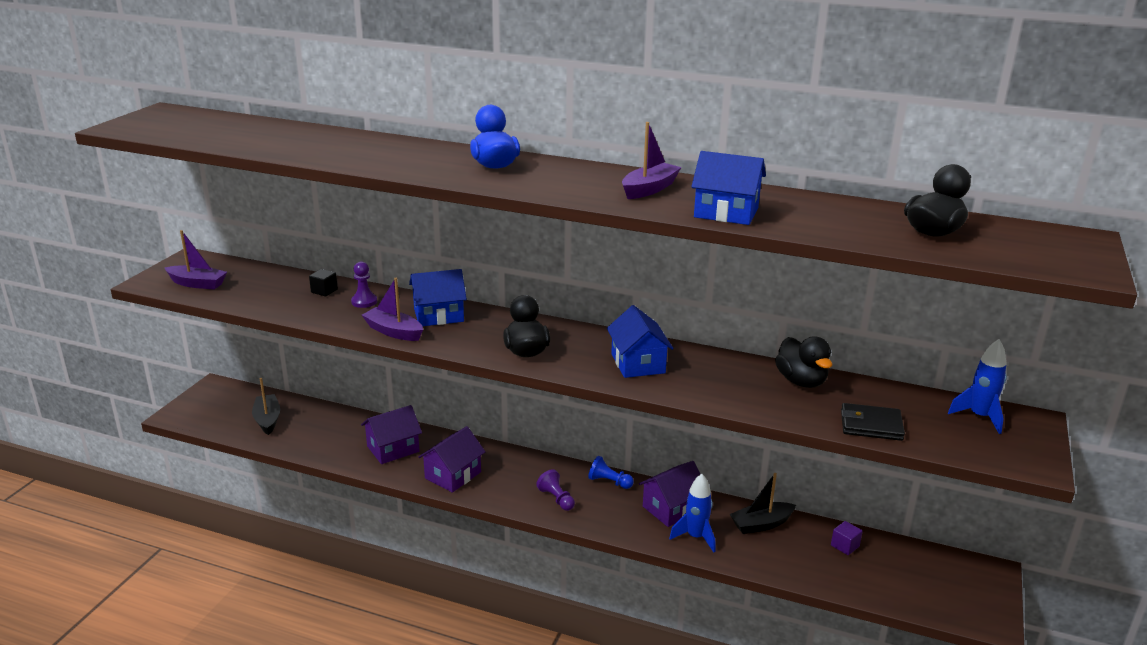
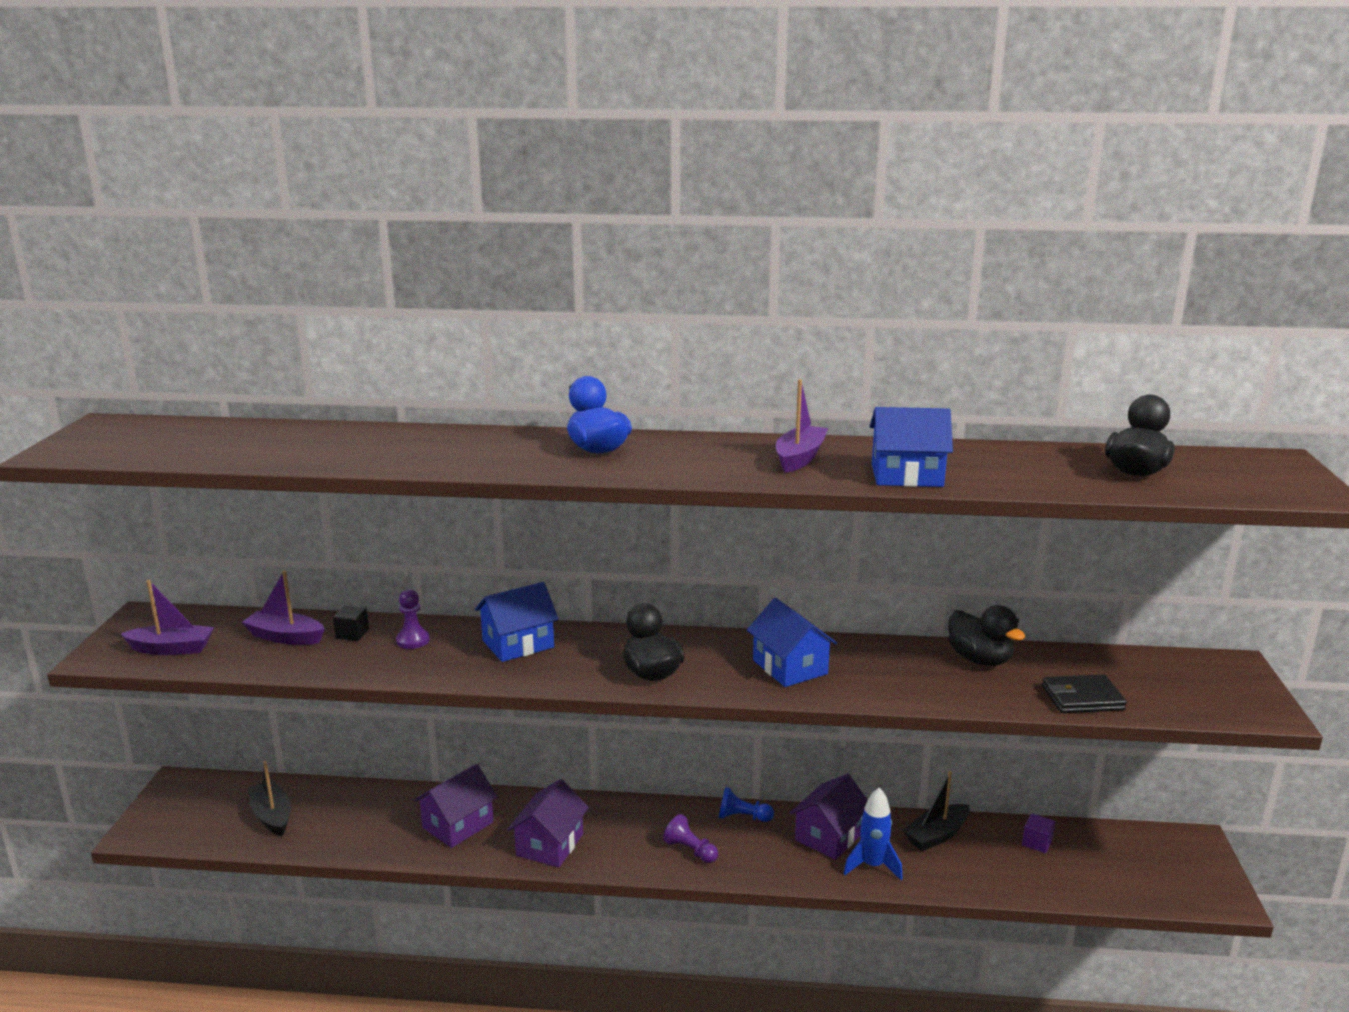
camera: 15 degrees left, 5 degrees down
(394, 332) = (473, 673): purple boat -> purple boat (285, 637)
(979, 417) = (1182, 670): blue rocket -> none

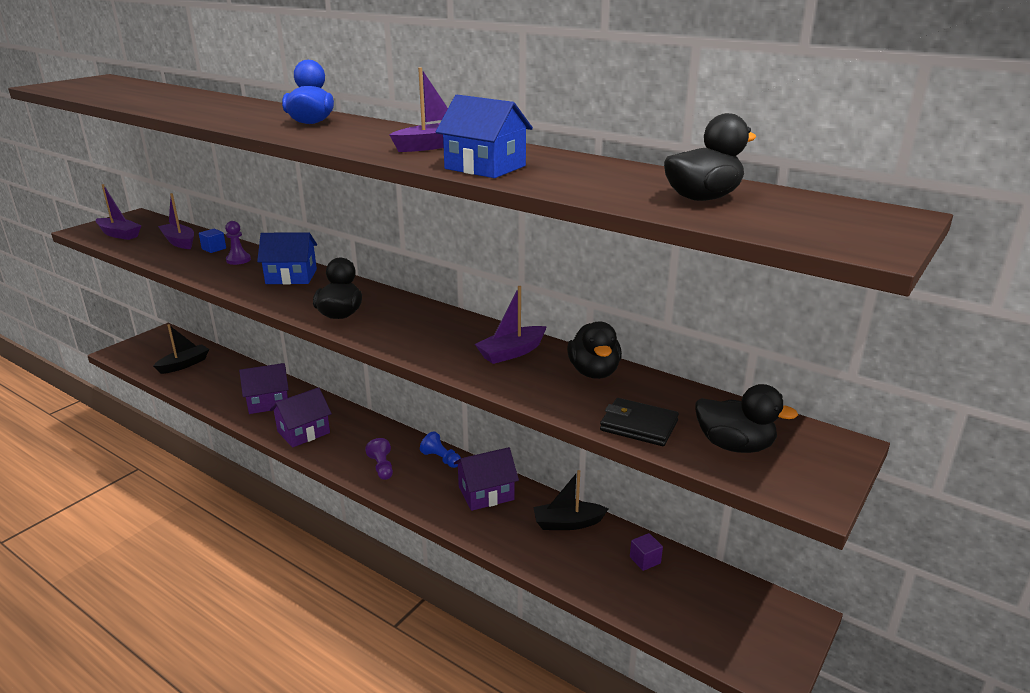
camera: 30 degrees right, 5 degrees up
(272, 816) = (184, 364): black boat -> black boat turned 45 degrees clockwise
(352, 634) = (214, 249): black cube -> blue cube
(790, 667) = (438, 336): blue house -> none
(872, 866) = (493, 525): blue rocket -> none
(883, 662) = (511, 352): none -> purple boat
(1170, 691) = (734, 446): none -> black duck

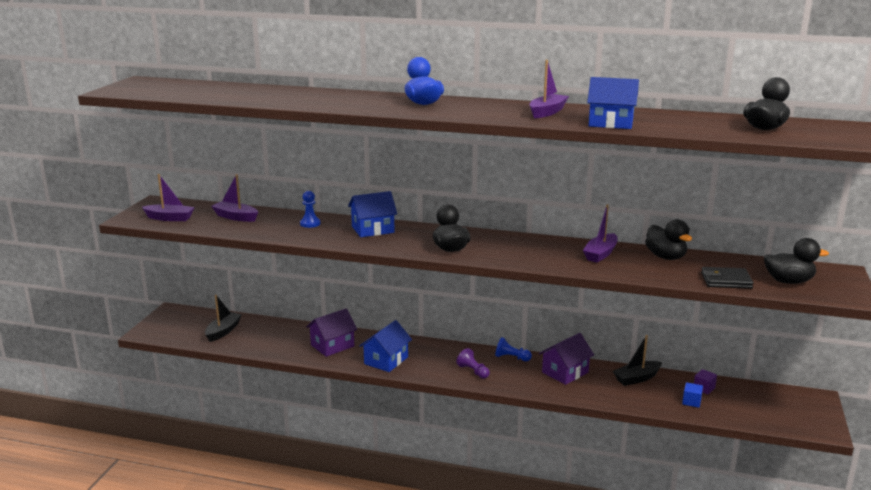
camera: 20 degrees left, 5 degrees down
(214, 249) = (275, 218): blue cube -> blue cube (691, 402)
(238, 260) = (310, 223): purple pawn -> blue pawn
(303, 432) = (386, 360): purple house -> blue house

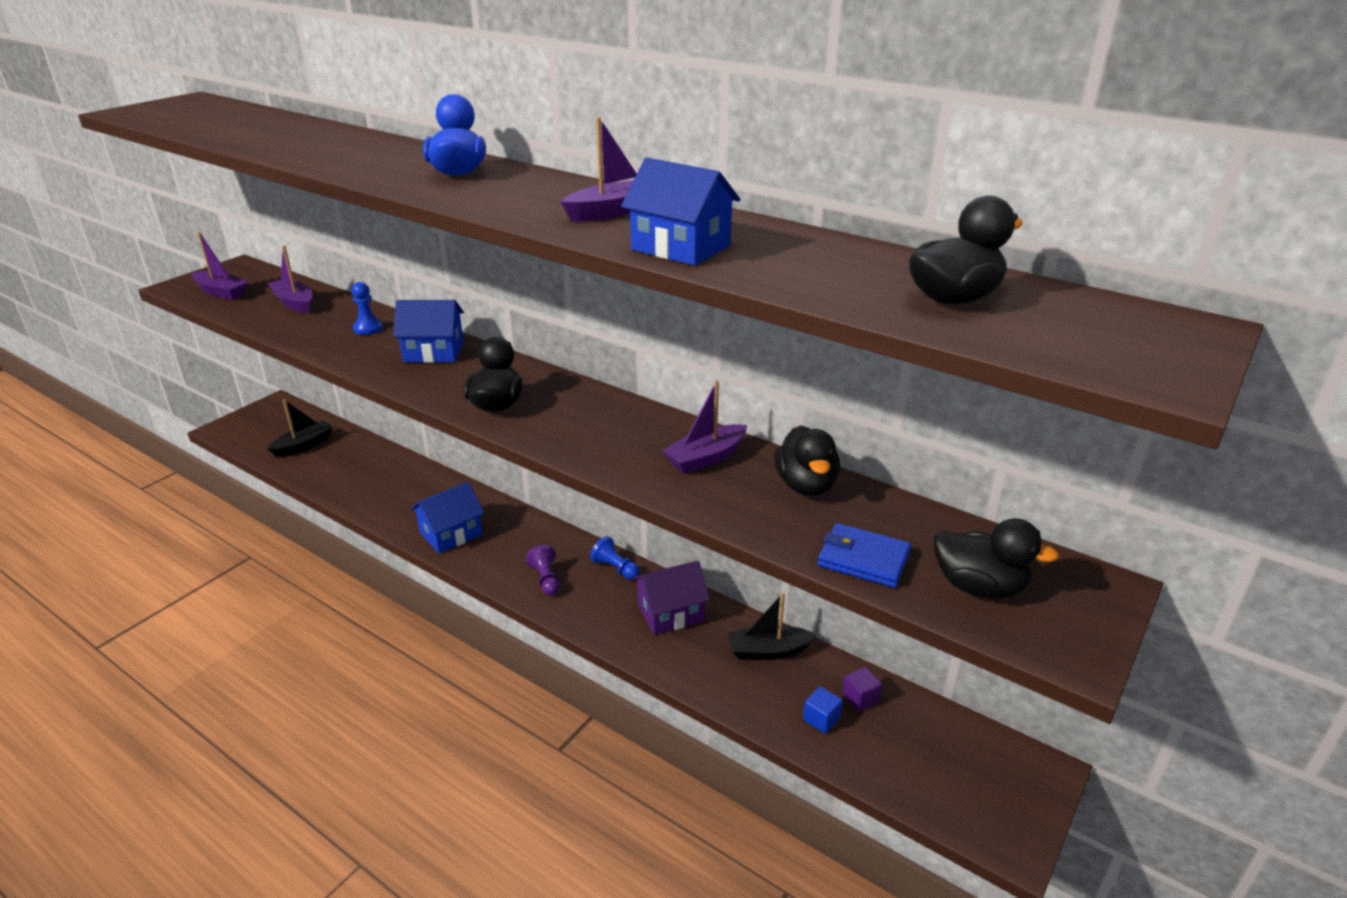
camera: 20 degrees right, 10 degrees up
(332, 345) = (407, 495): purple house -> none
(726, 281) = (863, 559): black wallet -> blue wallet

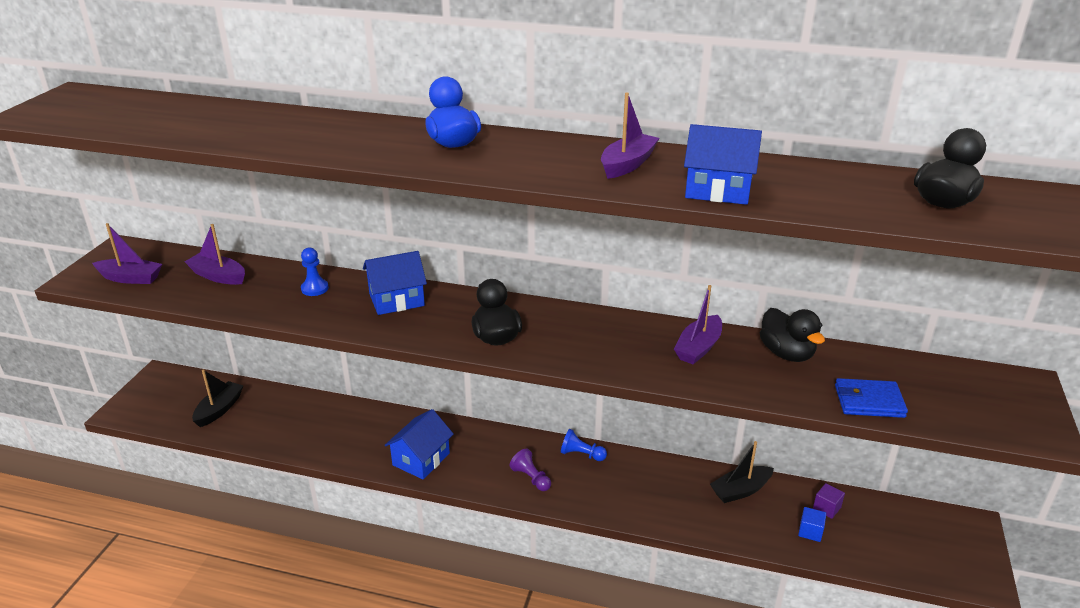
camera: 20 degrees left, 0 degrees up
(670, 612) = (649, 480): purple house -> none
(979, 587) = (955, 403): black duck -> none

